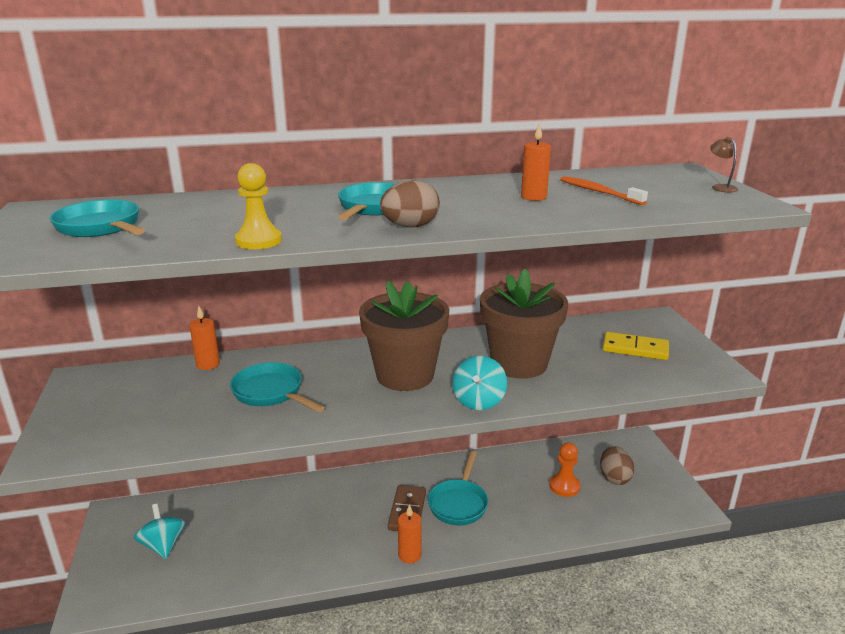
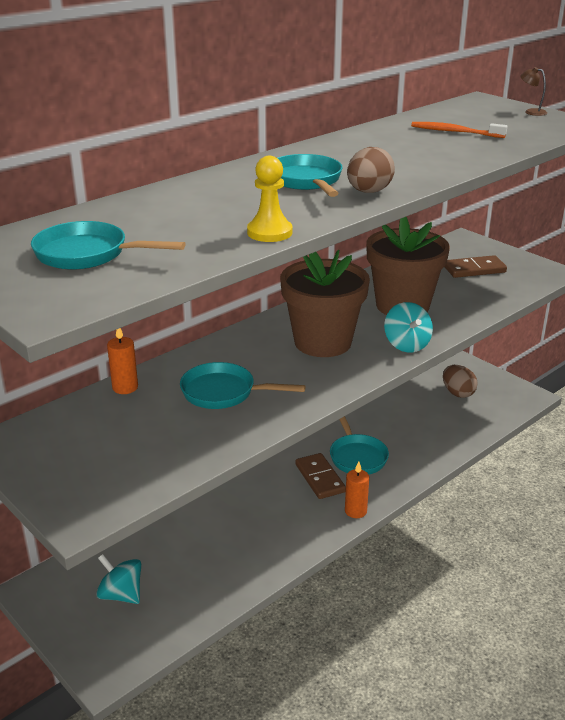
camera: 30 degrees left, 5 degrees up
(533, 197) = (415, 146): orange candle -> none
(564, 486) = (427, 413): orange pawn -> none
(635, 349) = (474, 269): yellow domino -> brown domino

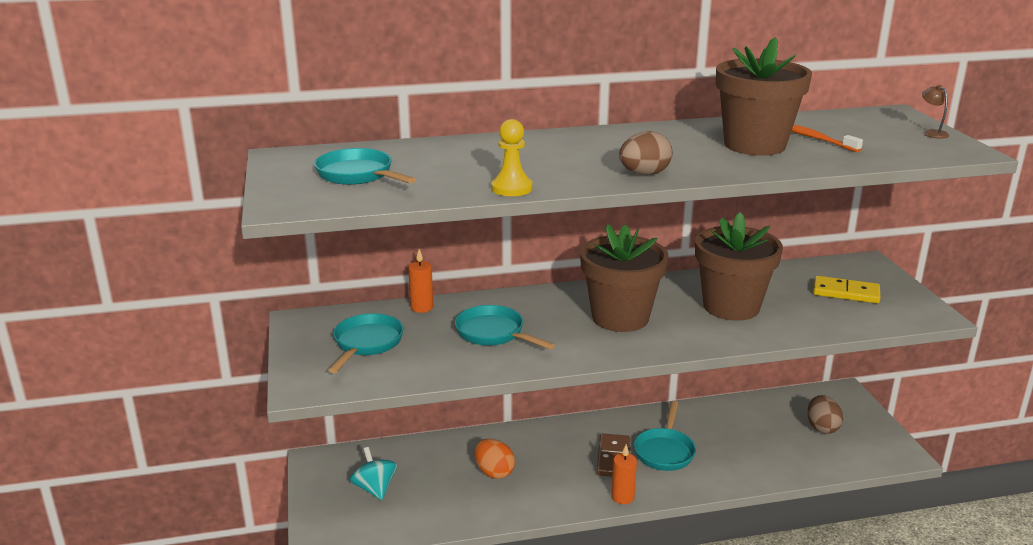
camera: 30 degrees right, 5 degrees down
(226, 532) = (494, 472): none -> orange egg
(306, 181) = (602, 155): turquoise pan -> turquoise pan (366, 344)
(406, 344) = (697, 341): turquoise spinning top -> none
(419, 147) = (754, 145): none -> brown flower pot
(474, 269) = (846, 293): brown domino -> yellow domino

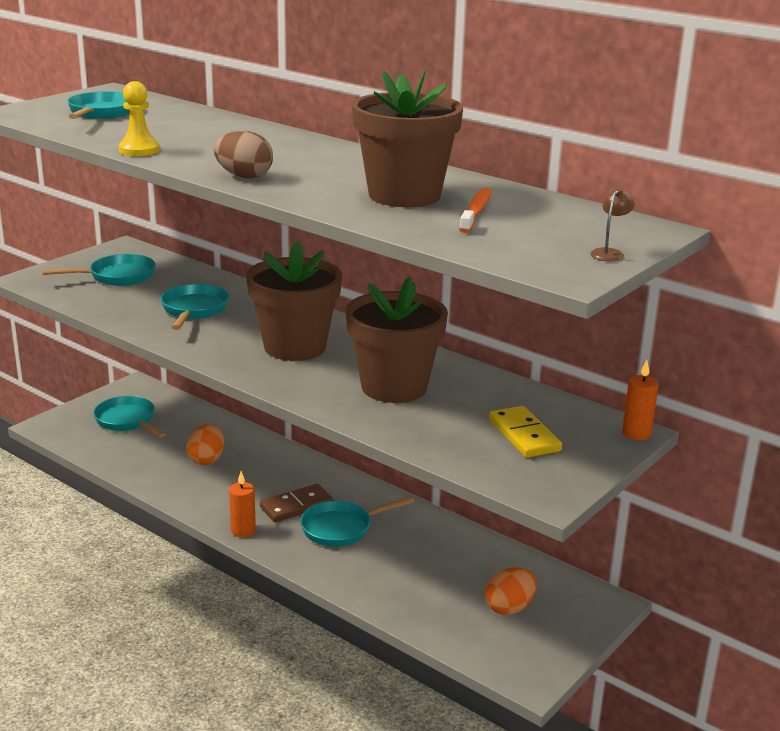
camera: 50 degrees right, 0 degrees up
(375, 489) = (127, 421): turquoise spinning top -> turquoise pan
(422, 307) = (201, 275): orange candle -> orange candle (636, 433)
(822, 427) = (509, 608): brown egg -> orange egg

